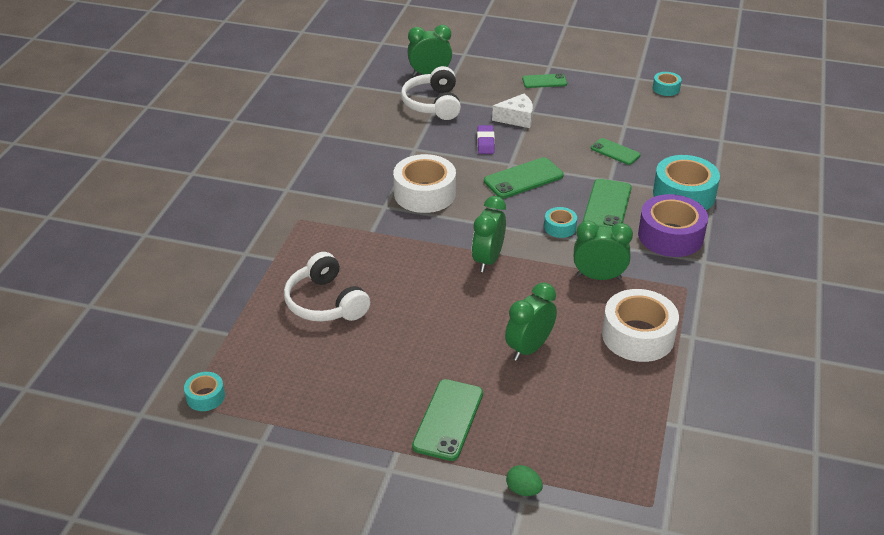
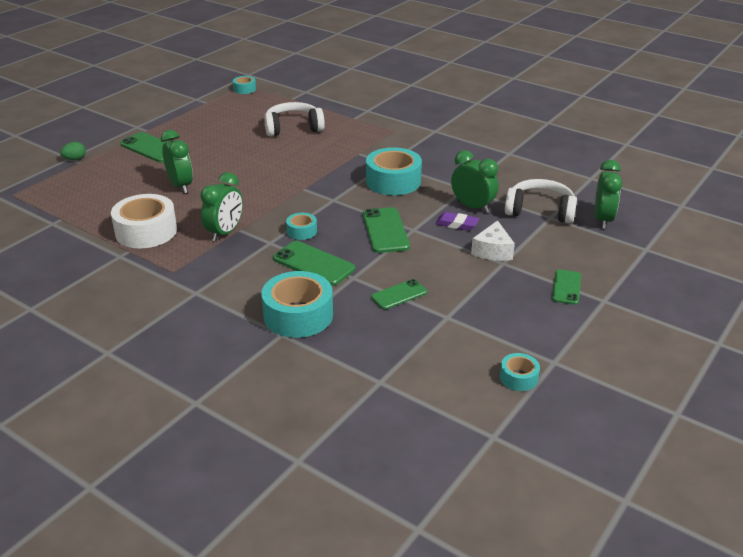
camera: 110 degrees right, 5 degrees down
(424, 194) = (393, 181): white tape -> turquoise tape
(488, 260) = (287, 191): green clock -> green clock (472, 207)
(670, 236) = (244, 285): purple tape -> none

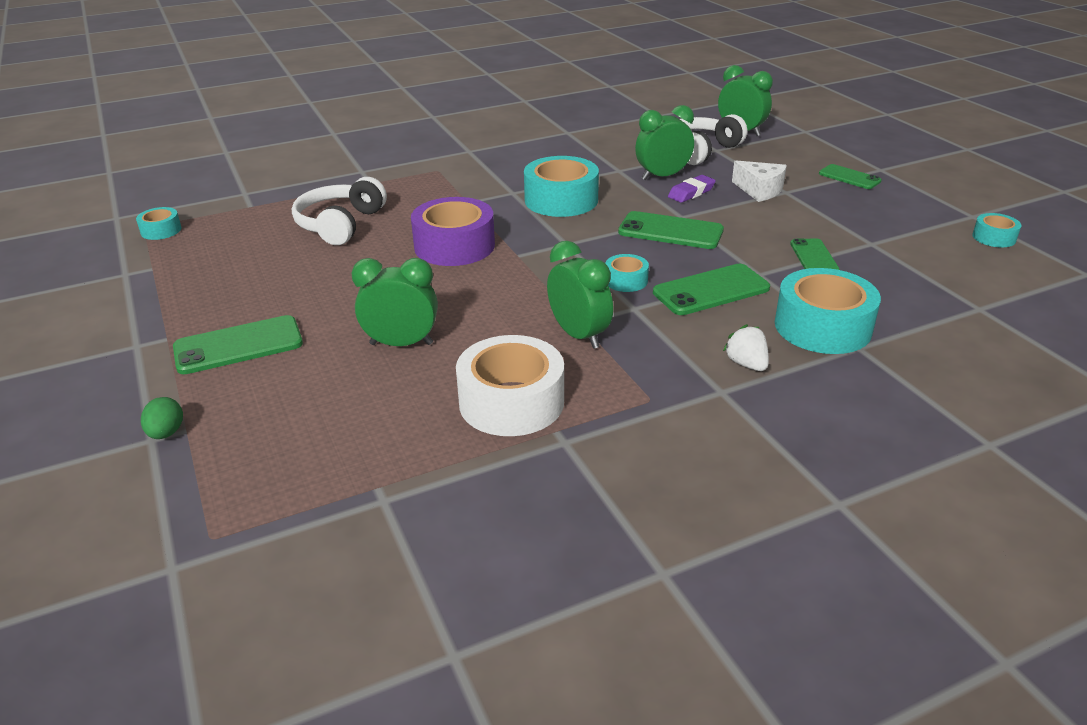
camera: 60 degrees left, 0 degrees up
(231, 295) = (746, 364): none -> white strawberry
(297, 167) = (454, 246): none -> purple tape

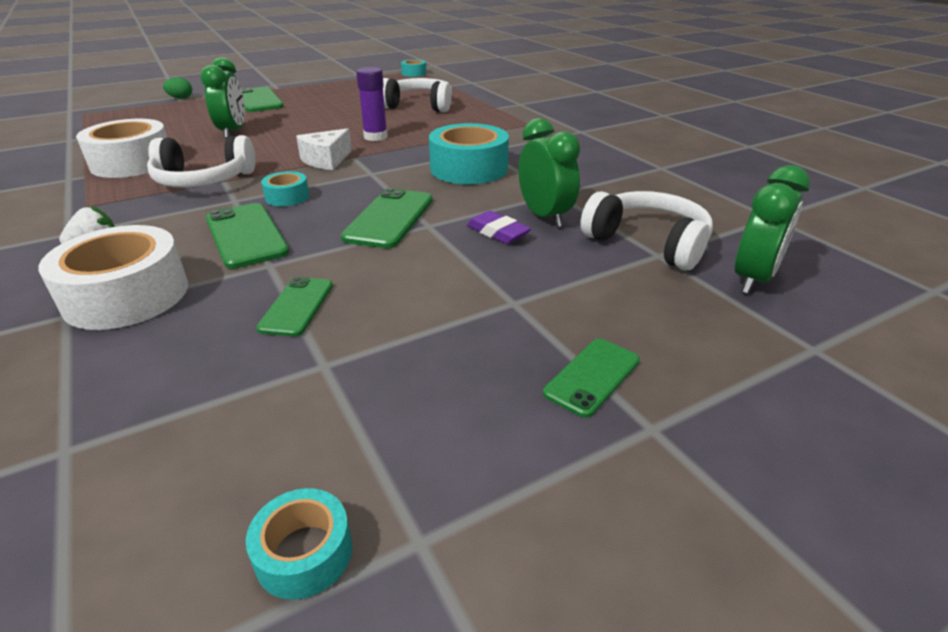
camera: 85 degrees right, 0 degrees up
(454, 246) = (375, 137): purple tape -> purple glue stick
(579, 335) = (203, 180): green clock -> white headphones
(759, 190) = (515, 280): white cheese -> white cheese (326, 160)
(814, 257) = (297, 306): green phone -> green phone turned 75 degrees counterclockwise
(822, 327) = (126, 295): turquoise tape -> white tape

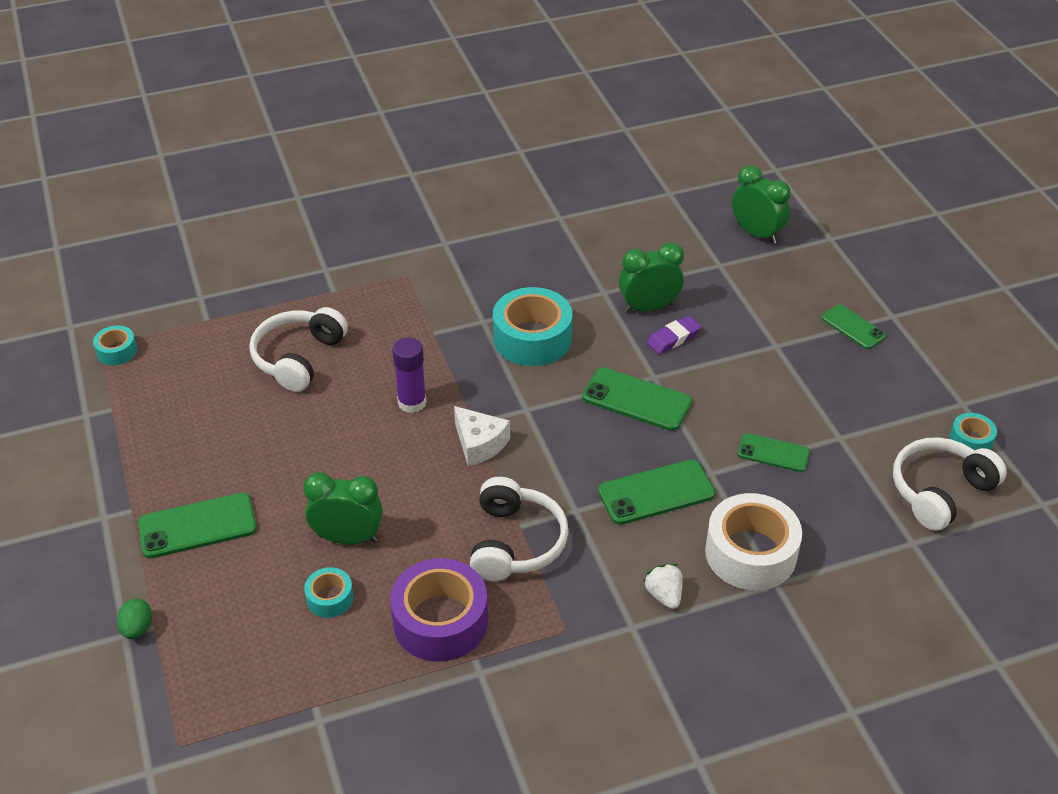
camera: 80 degrees left, 10 degrees up
(132, 163) = (440, 621): white tape -> purple tape
(287, 197) = (575, 470): turquoise tape -> turquoise tape (330, 598)
(648, 243) = (701, 264): white headphones -> white headphones (939, 491)

